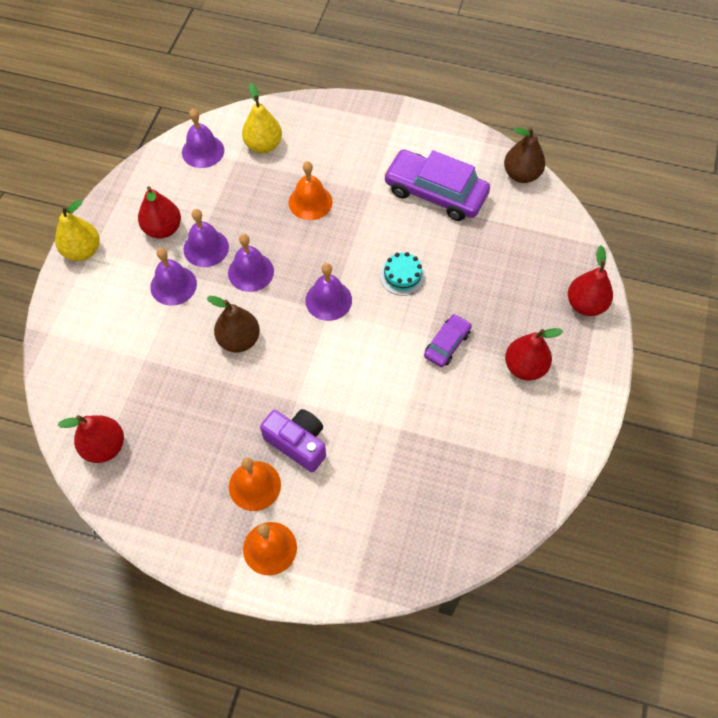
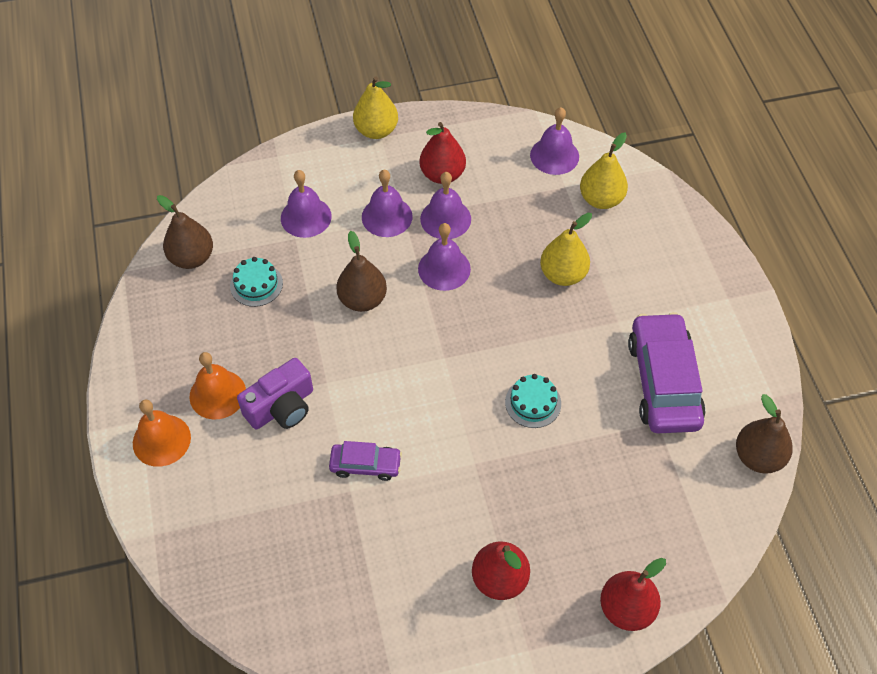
camera: 60 degrees right, 5 degrees down
(104, 446) = (192, 258): red pear -> brown pear
(169, 409) = (256, 284): none -> turquoise cake
(298, 443) = (281, 407): purple camera -> purple camera turned 45 degrees clockwise
(310, 202) = (563, 274): orange bell -> yellow pear
(328, 300) = (457, 351): purple bell -> purple bell (306, 217)
(447, 344) = (477, 486): purple car -> purple car (365, 465)

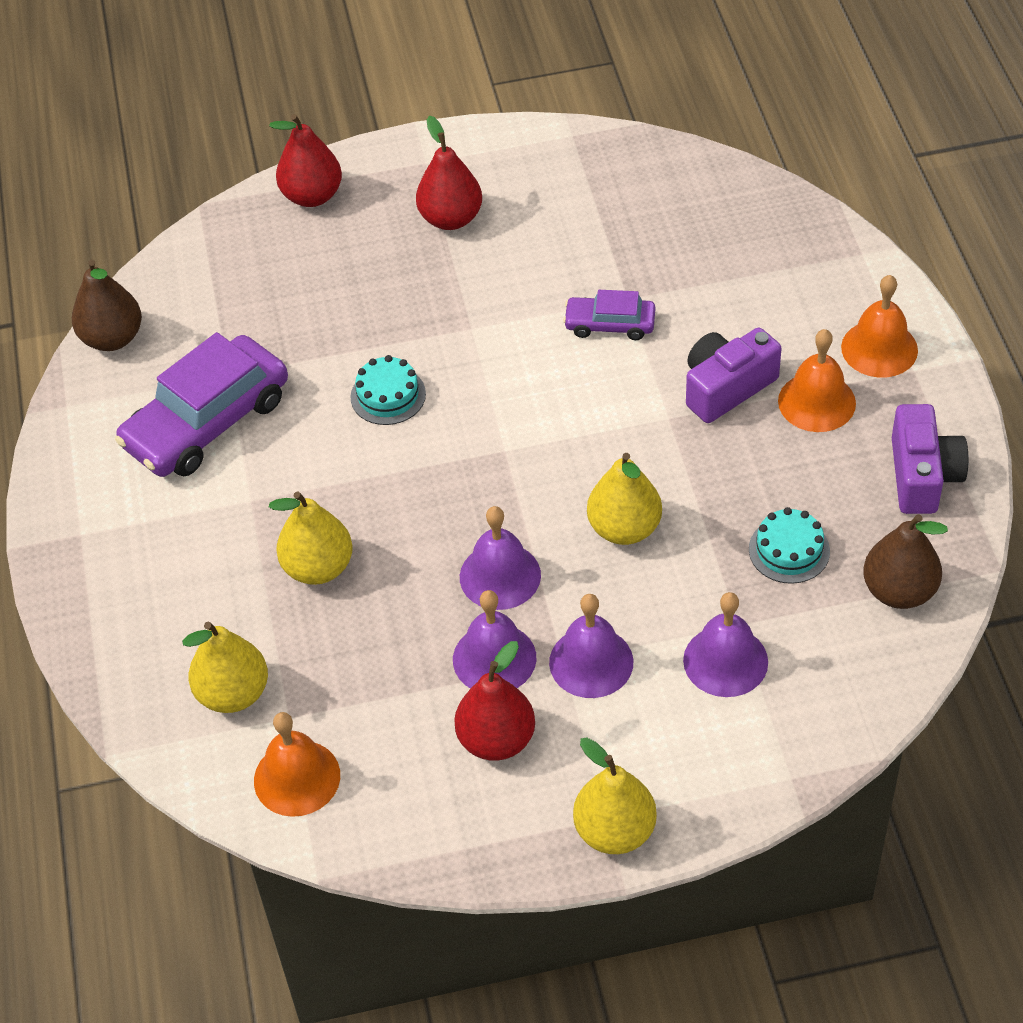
camera: 175 degrees left, 5 degrees down
(156, 336) = (922, 475): none -> purple camera
(362, 300) = (624, 528): brown pear -> yellow pear
(554, 155) = (297, 777): purple bell -> orange bell
(663, 382) = (207, 422): purple car -> purple car turned 45 degrees clockwise

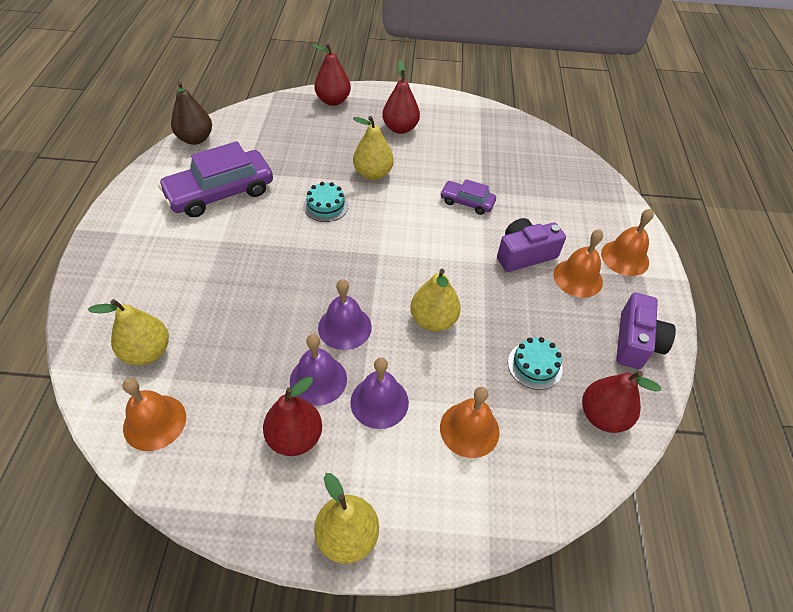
camera: 10 degrees right, 0 degrees up
(318, 567) = (239, 290): yellow pear -> yellow pear (373, 174)
(725, 661) = (469, 429): purple bell -> orange bell
(899, 591) = (602, 416): brown pear -> red pear

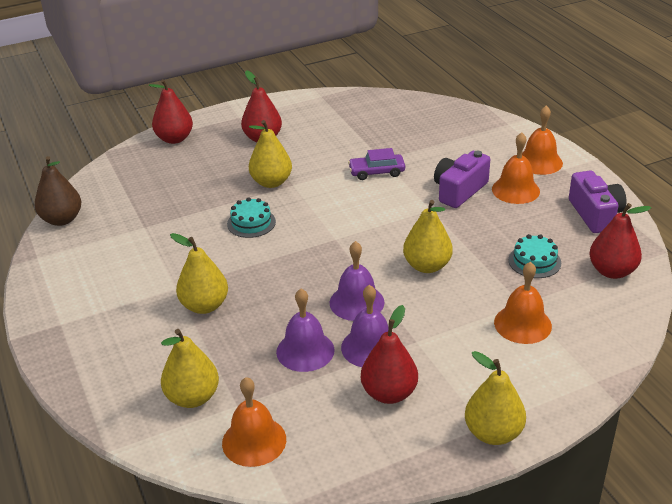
camera: 25 degrees left, 15 degrees down
(220, 192) = (135, 252): purple car -> none
(227, 268) = (204, 306): none -> yellow pear
(379, 402) = (435, 339): purple bell -> purple bell (305, 351)

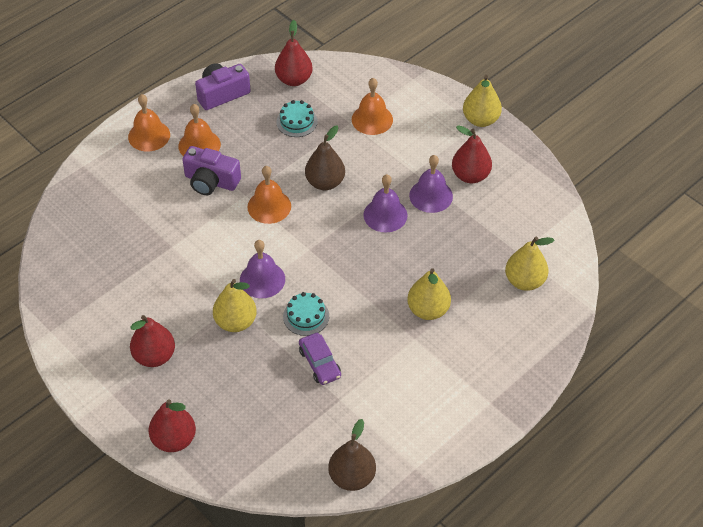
camera: 110 degrees left, 15 degrees up
(254, 441) = (545, 234): orange bell -> orange bell (269, 206)
(305, 351) = (450, 231): purple bell -> purple bell (262, 279)
(377, 172) = (195, 245): purple car -> purple car (320, 363)
(427, 266) = (325, 182): yellow pear -> brown pear

